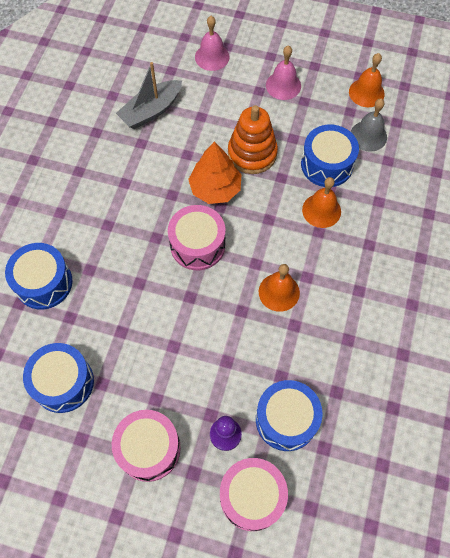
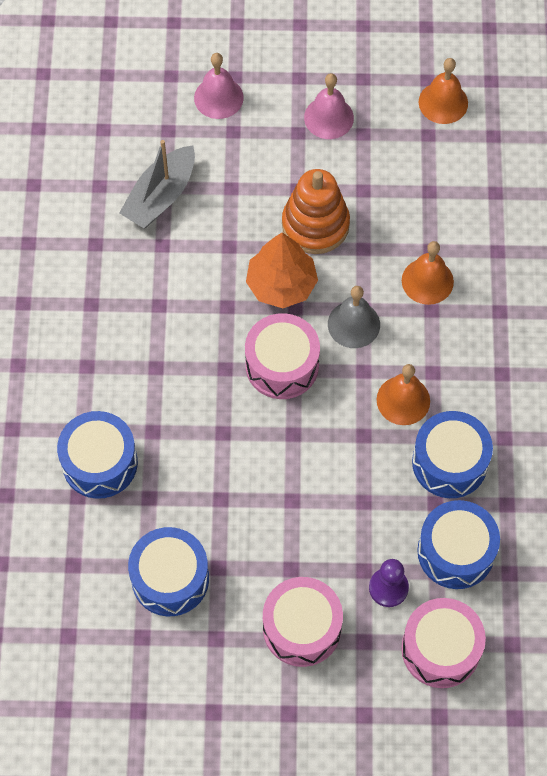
camera: 15 degrees left, 0 degrees up
(327, 164) = (417, 217): blue drum -> blue drum (449, 462)
(368, 136) = (461, 164): grey bell -> grey bell (353, 324)

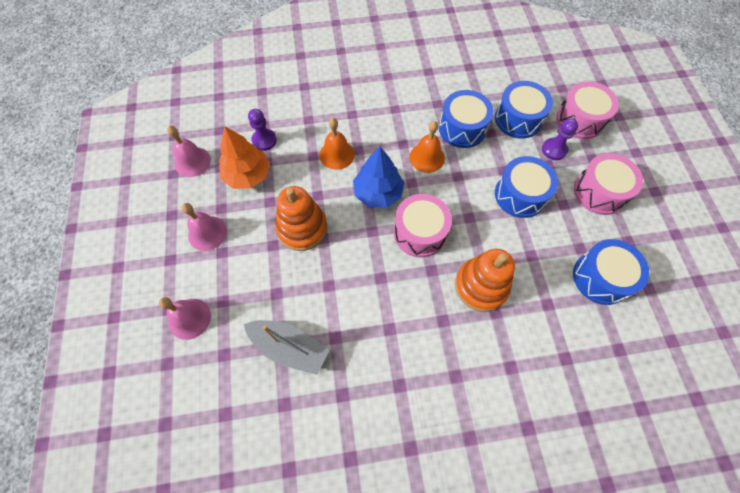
camera: 100 degrees left, 0 degrees up
(100, 463) = (533, 347): blue drum -> blue drum (520, 195)
(191, 423) = (481, 286): none -> orange stacking toy
(281, 284) = (355, 243): orange tree -> orange tree (247, 175)
(353, 324) = (378, 193): grey bell -> blue tree
(443, 102) = (192, 162): orange bell -> pink bell
(466, 191) = (264, 140): none -> purple pawn

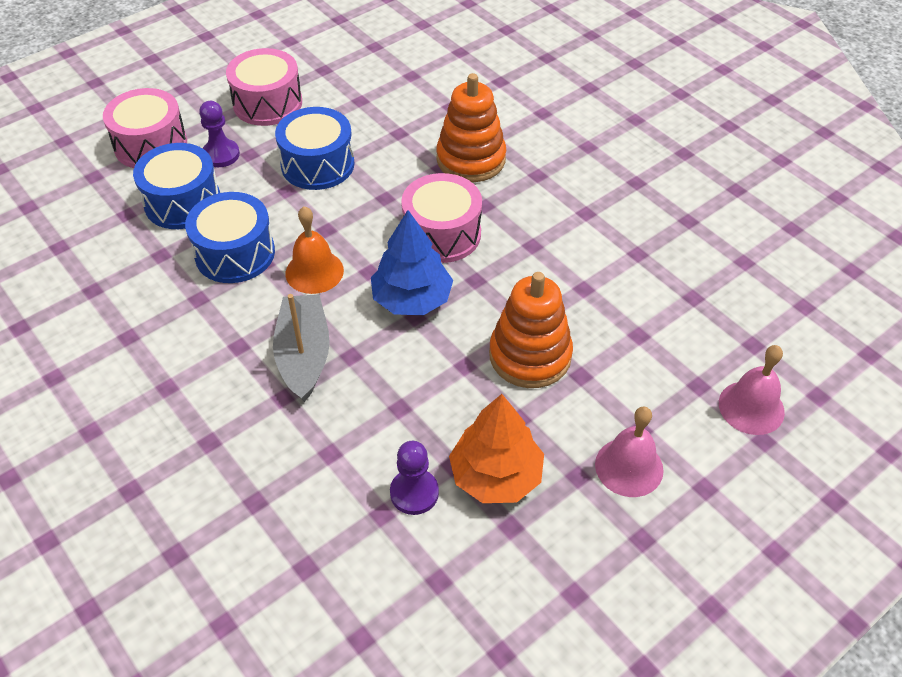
camera: 120 degrees left, 15 degrees down
(192, 162) = (530, 578): pink bell -> none
(289, 348) = (687, 287): grey boat -> grey boat (304, 355)
(337, 154) = (377, 377): orange bell -> none
(601, 278) = (387, 78): blue drum -> none

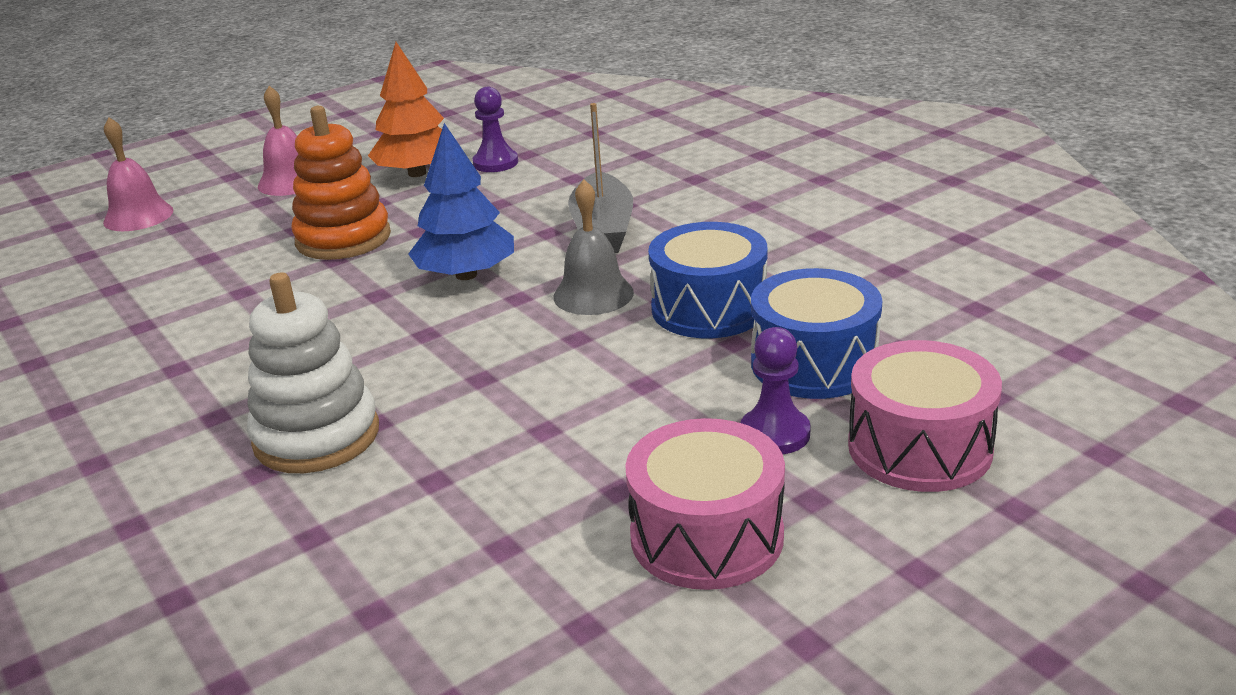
camera: 175 degrees left, 20 degrees down
(314, 271) = (593, 294): orange bell -> grey bell
(317, 164) = (592, 422): blue drum -> none
(442, 234) = (405, 337): pink drum -> none
(471, 159) = (316, 436): orange stacking toy -> white stacking toy

